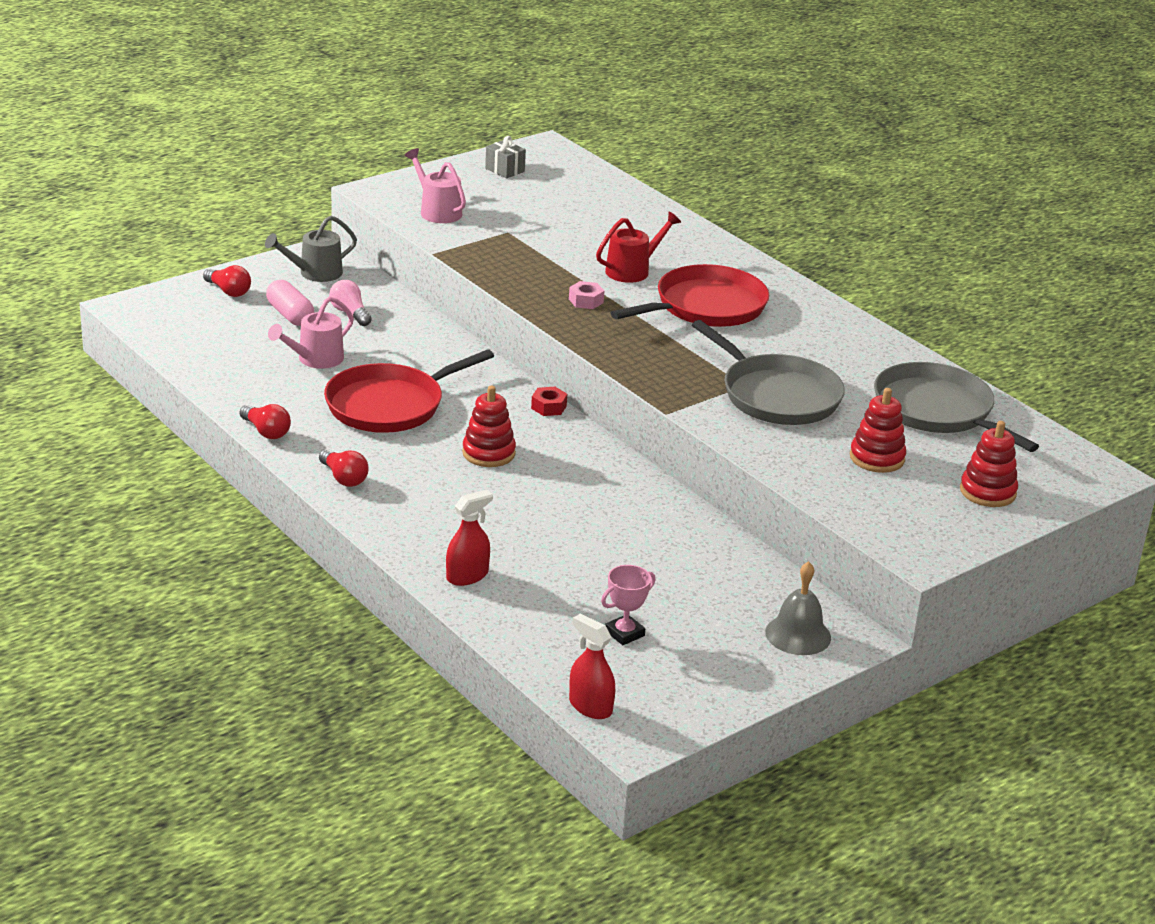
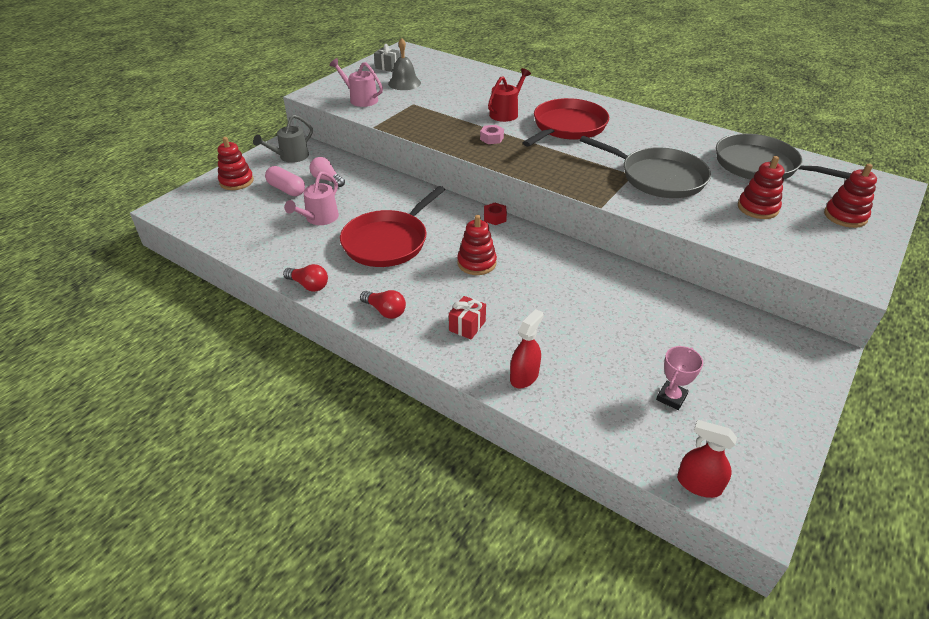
camera: 15 degrees left, 10 degrees up
(228, 291) = (236, 181): red light bulb -> red stacking toy
(433, 514) = (467, 326): none -> red gift
(798, 634) = (786, 360): grey bell -> grey bell (404, 83)

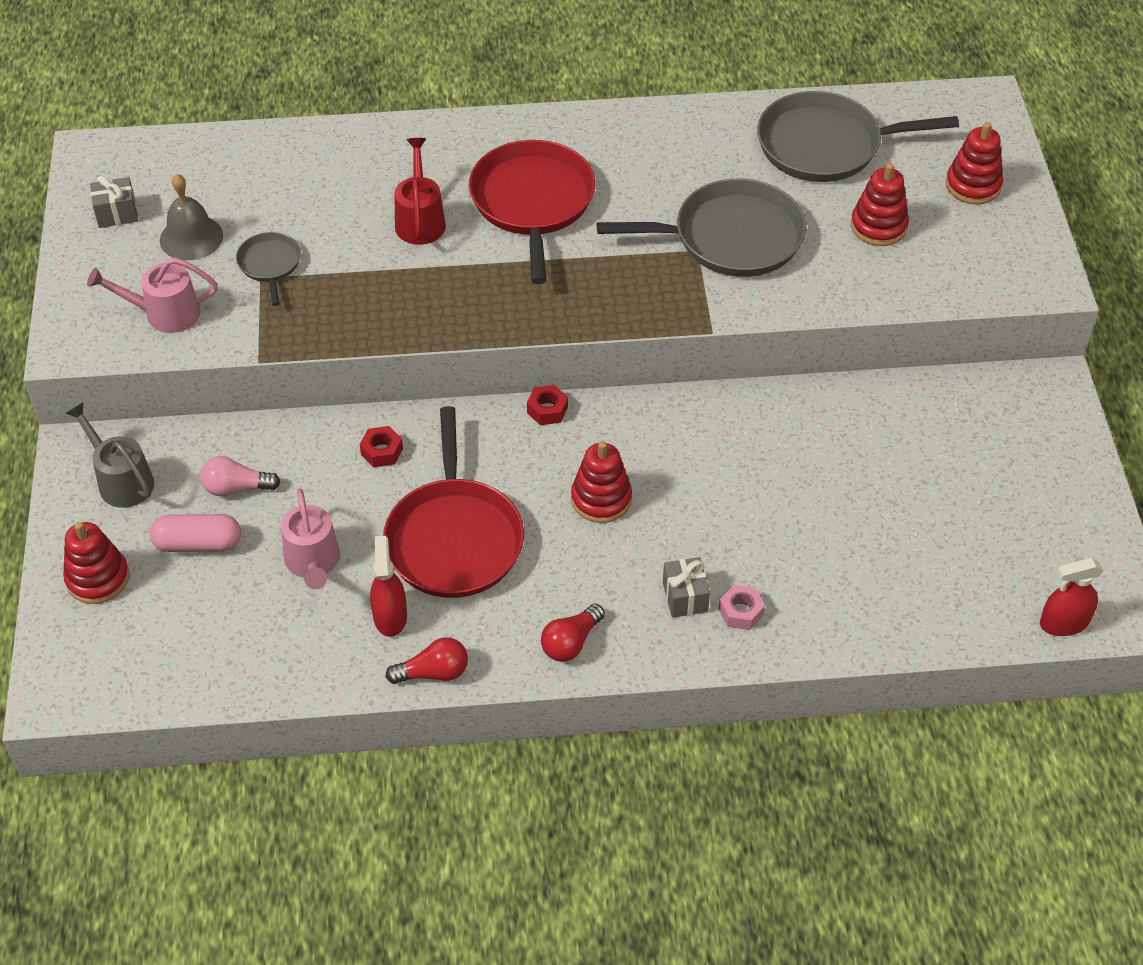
camera: 40 degrees left, 10 degrees up
(290, 157) = (121, 480): grey watering can -> grey watering can turned 135 degrees clockwise
(385, 311) = (571, 642): red light bulb -> red light bulb turned 135 degrees clockwise
(400, 196) = (382, 451): none -> red nut
(422, 102) = (270, 265): none -> grey pan
(467, 326) = (685, 597): red gift -> grey gift
(491, 138) = (455, 286): pink nut -> pink nut (741, 612)
(524, 376) = (808, 619): red spray bottle -> red spray bottle (390, 616)
(671, 397) = (965, 542): pink trophy -> none

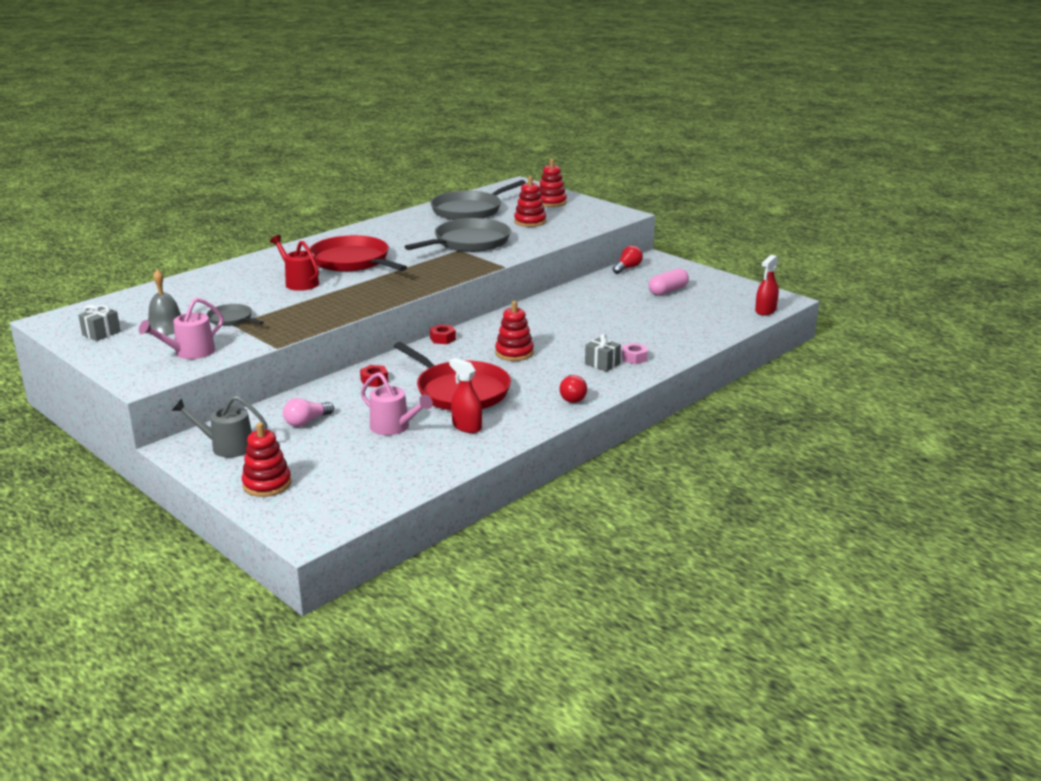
camera: 40 degrees left, 25 degrees down
(198, 543) = (313, 448): pink capsule -> pink capsule (668, 291)
(433, 672) = (520, 433): red light bulb -> red light bulb (627, 268)

